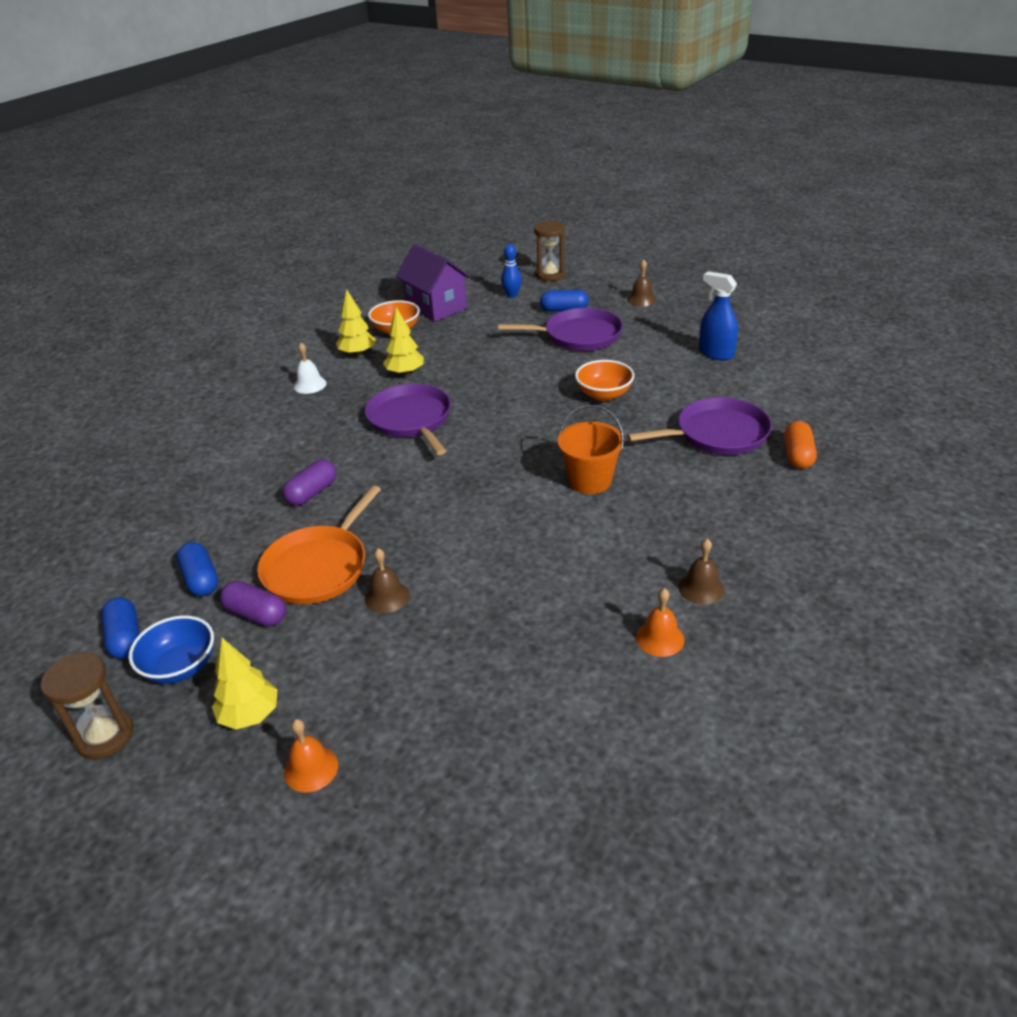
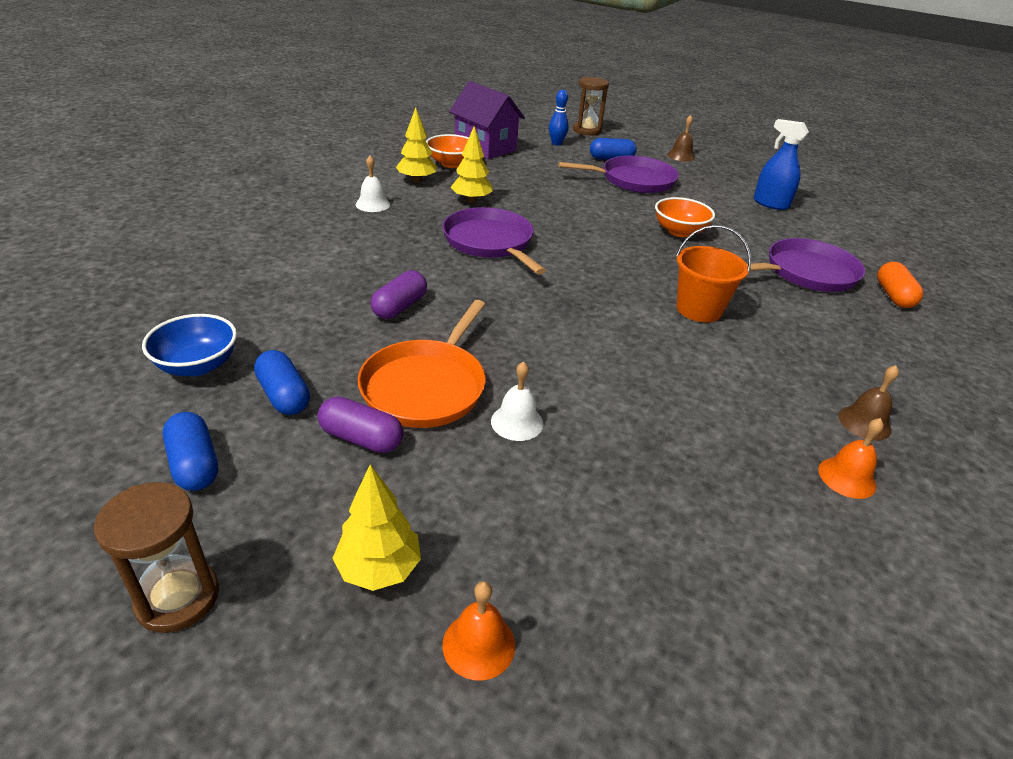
camera: 10 degrees left, 0 degrees up
(180, 667) = (273, 502): blue bowl -> blue bowl (197, 365)
(387, 597) = (517, 422): brown bell -> white bell

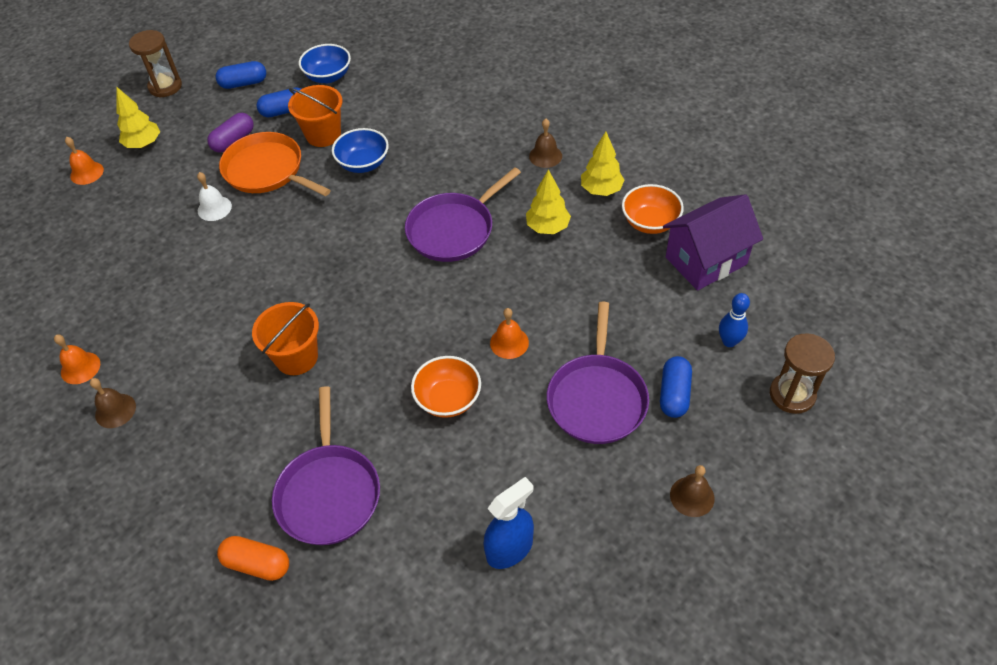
camera: 110 degrees right, 15 degrees up
(343, 348) = (323, 135): none -> orange bucket
(373, 204) = (545, 156): white bell -> brown bell
(400, 307) = (363, 164): purple capsule -> blue bowl
(490, 242) = (454, 229): purple pan -> purple pan turned 150 degrees clockwise
(607, 211) = (509, 342): none -> orange bell

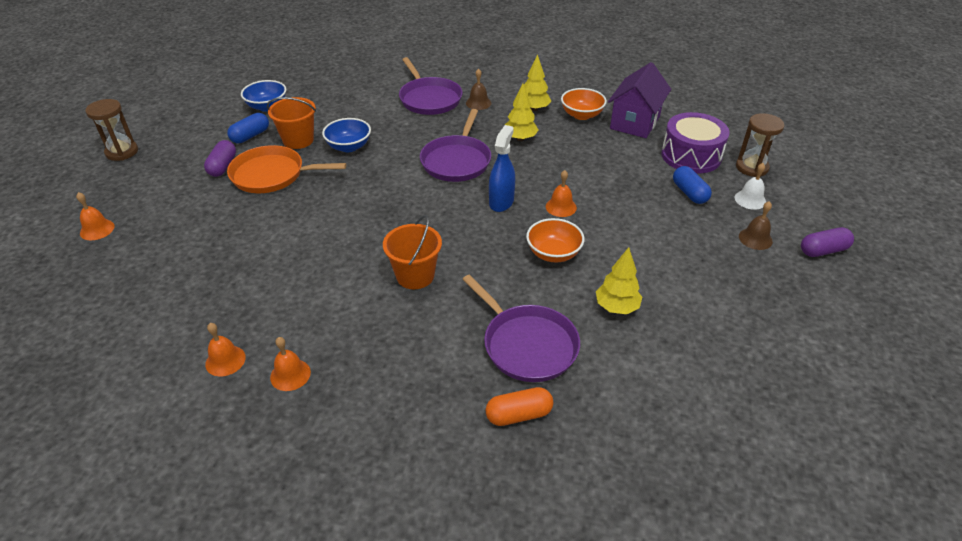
camera: 35 degrees left, 10 degrees down
(115, 410) = (290, 374): brown bell -> orange bell
(144, 144) = (138, 194): yellow tree -> yellow tree (616, 307)
(214, 208) = (248, 212): white bell -> white bell (750, 199)
(243, 83) = (196, 130): blue capsule -> none
(509, 549) = (683, 316): blue spray bottle -> blue spray bottle (501, 202)
(597, 398) = (647, 213): purple pan -> purple pan (429, 99)
(729, 341) = (691, 156): blue bowling pin -> purple drum
(761, 557) = (823, 250): none -> purple capsule

